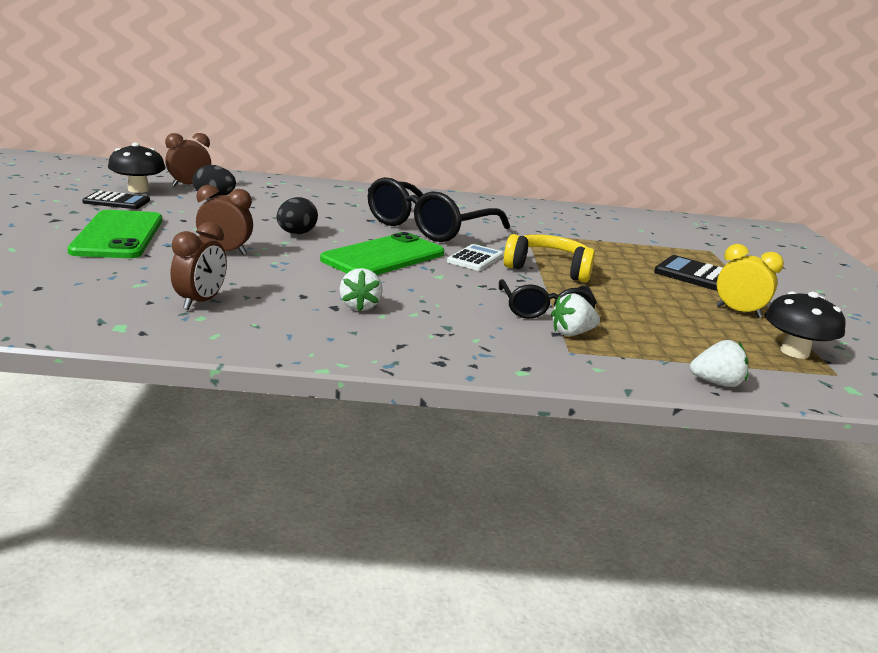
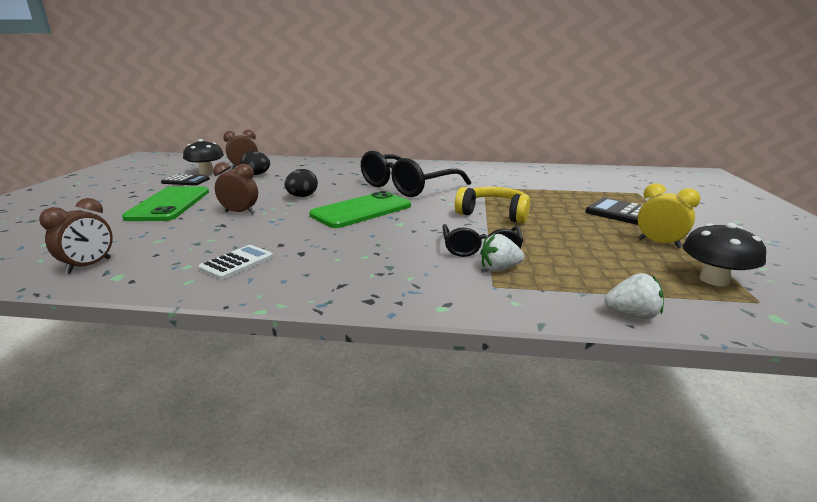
camera: 10 degrees right, 0 degrees up
(200, 302) = (195, 253): brown clock -> brown clock (89, 266)
(360, 306) = (322, 251): white strawberry -> none
(475, 258) = (435, 208): white calculator -> white calculator (237, 263)

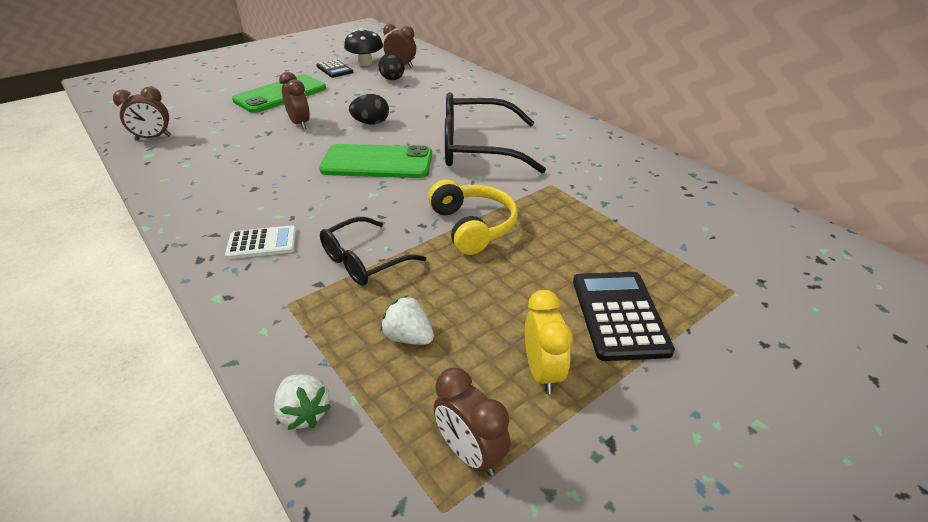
camera: 45 degrees right, 15 degrees up
(237, 263) = (209, 177): white calculator -> white calculator (262, 243)
(499, 269) = (328, 291): white strawberry -> white strawberry (408, 337)
(714, 280) = (470, 453): black mushroom -> brown clock

